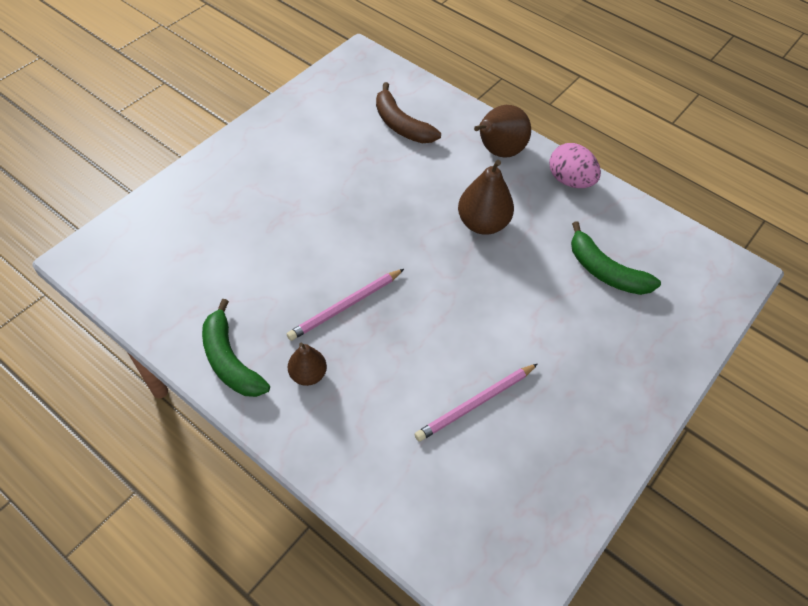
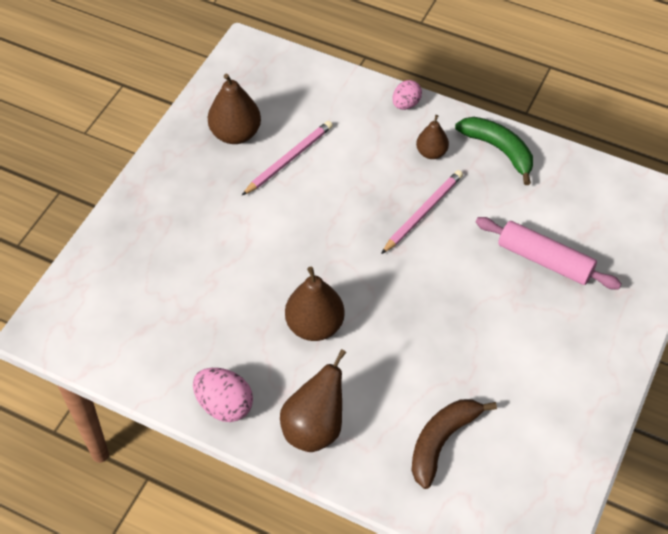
camera: 170 degrees right, 0 degrees up
(248, 234) = (545, 260): none -> pink rolling pin
(312, 451) = (406, 104): none -> pink egg
(401, 124) = (442, 441): brown banana -> brown banana turned 90 degrees counterclockwise
(536, 455) = (235, 134): none -> brown pear
(605, 271) = (182, 300): green banana -> none

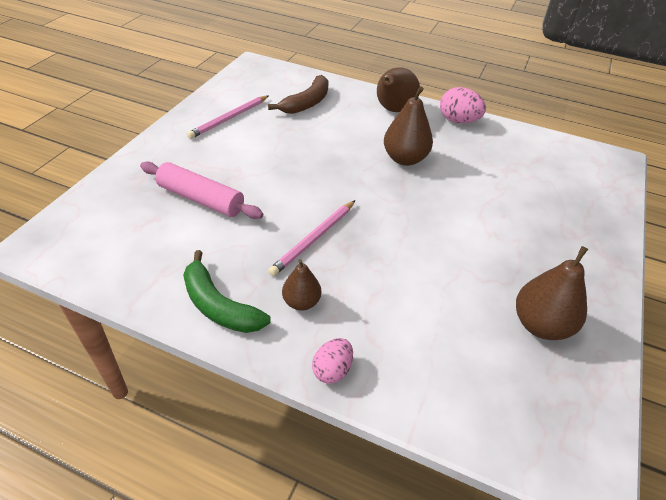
camera: 175 degrees right, 10 degrees down
(289, 159) = (467, 294): pink pencil -> pink pencil (229, 119)

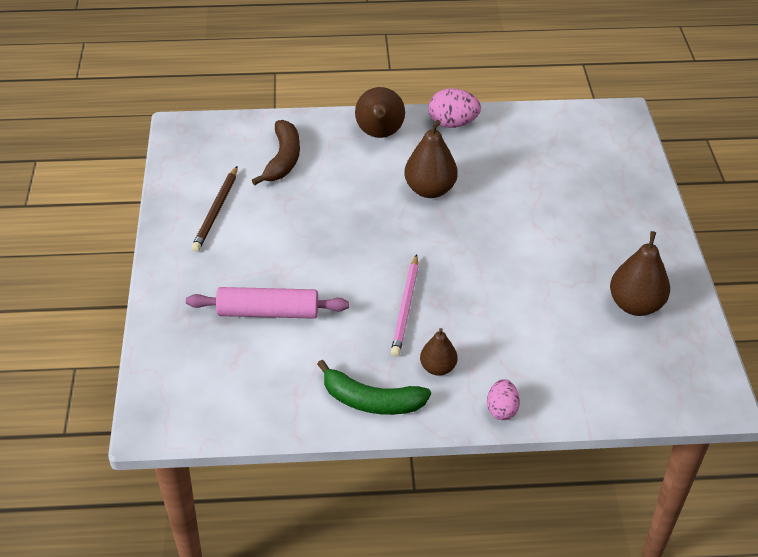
camera: 25 degrees left, 0 degrees up
(229, 119) = (216, 211): pink pencil -> brown pencil

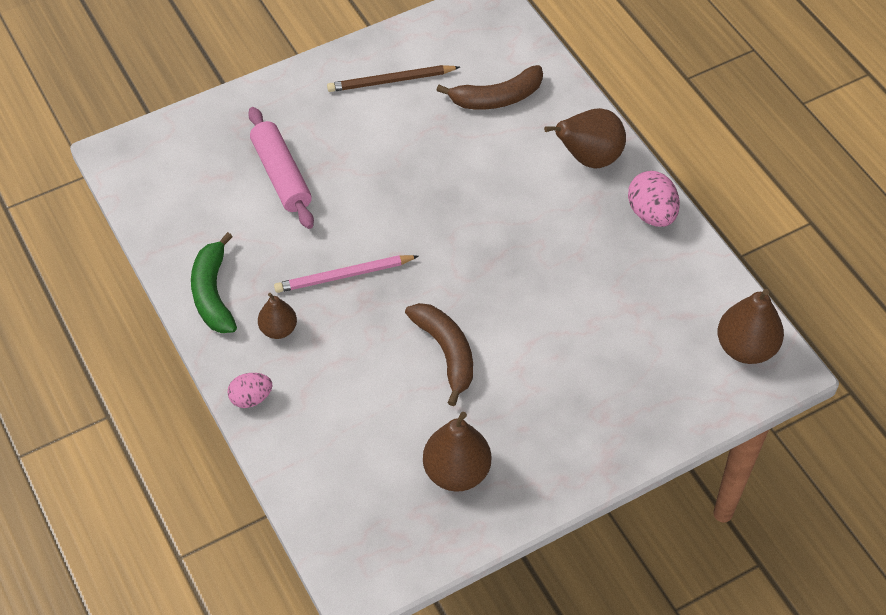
camera: 65 degrees right, 10 degrees up
(430, 190) = (527, 233): brown pear -> brown pear (745, 348)
(519, 273) = (446, 353): none -> brown banana

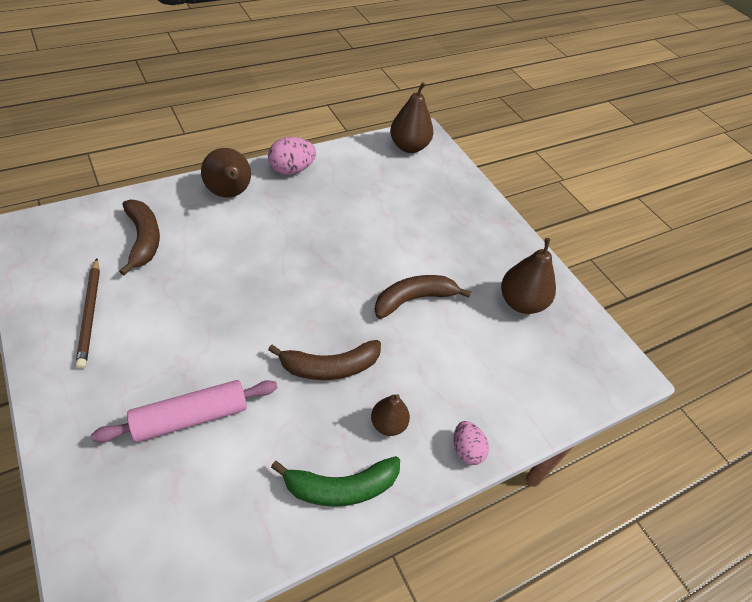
camera: 95 degrees left, 5 degrees down
(344, 276) = (329, 367): pink pencil -> brown banana

